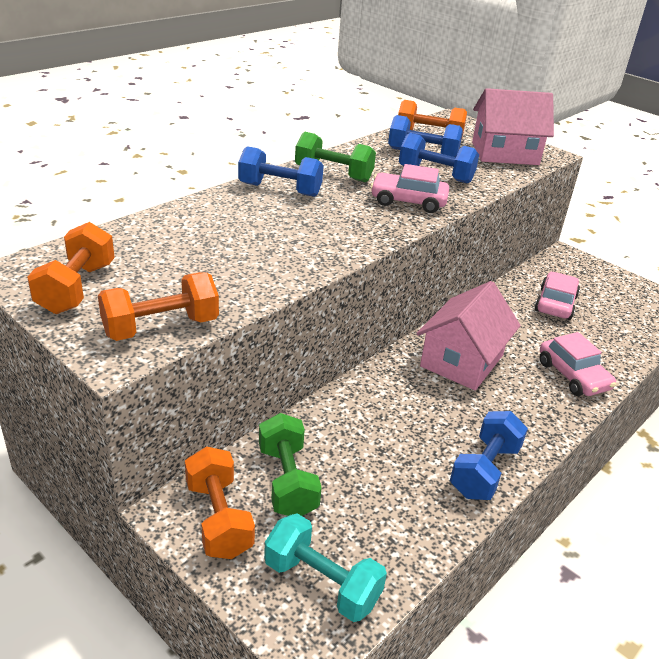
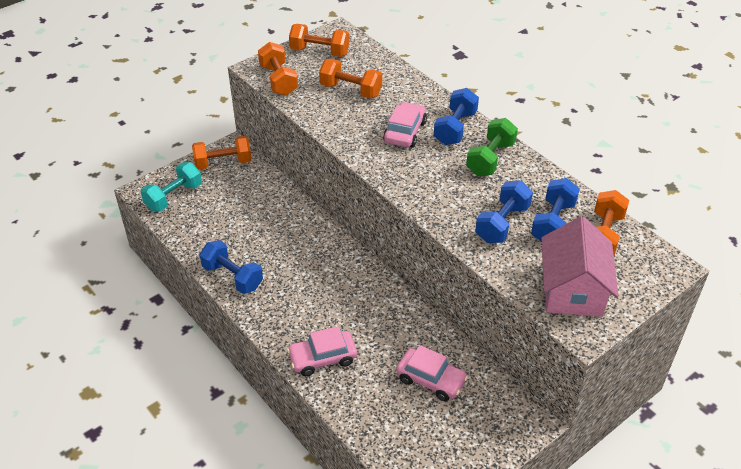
camera: 100 degrees right, 10 degrees up
(195, 258) = (350, 90): none -> orange dumbbell
(287, 481) = (243, 188): green dumbbell -> none
(408, 201) = (443, 197): pink car -> pink car (405, 132)
(462, 361) = (347, 289): pink house -> none

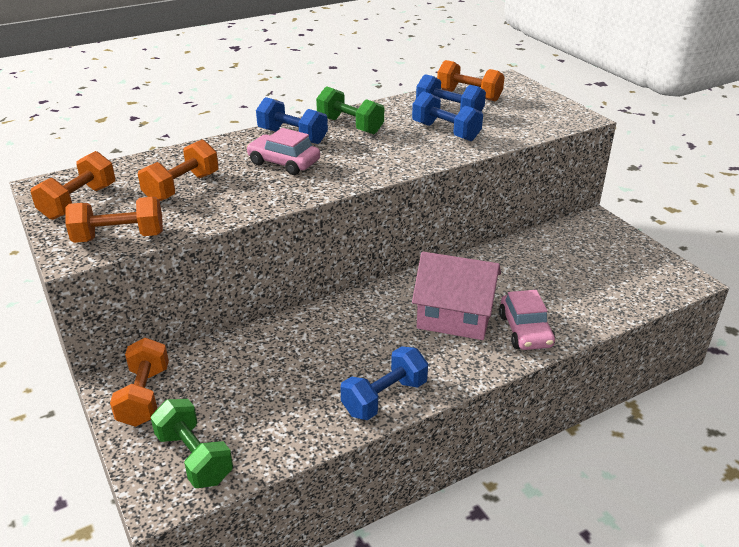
camera: 80 degrees left, 10 degrees down
(174, 197) = (194, 457): turquoise dumbbell -> green dumbbell
(431, 379) = (553, 264): pink car -> none
(572, 290) = (533, 115): pink house -> pink house (454, 317)

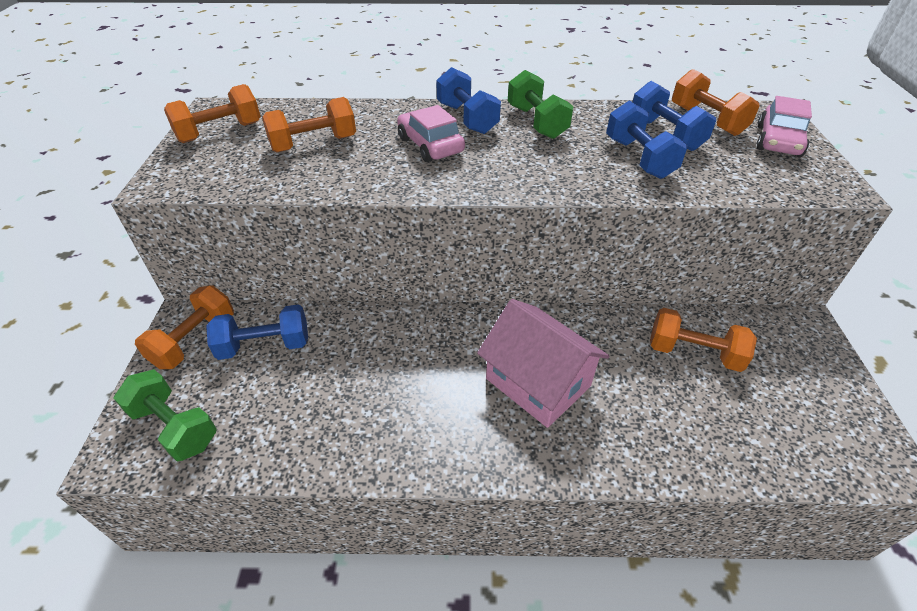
camera: 30 degrees right, 10 degrees up
(119, 237) = (210, 179): orange dumbbell -> orange dumbbell (693, 353)
(194, 457) = (175, 427): green dumbbell -> green dumbbell turned 45 degrees counterclockwise
(384, 397) = (388, 449): blue dumbbell -> blue dumbbell (265, 345)
(525, 330) = (607, 438): pink car -> pink car (778, 141)

